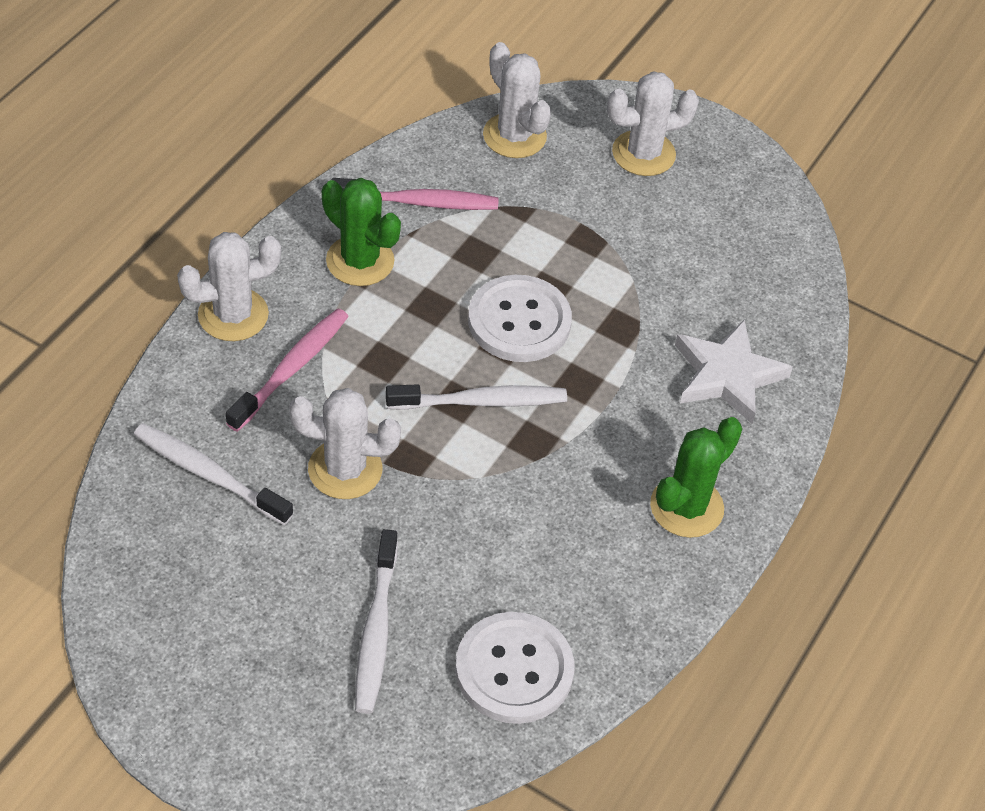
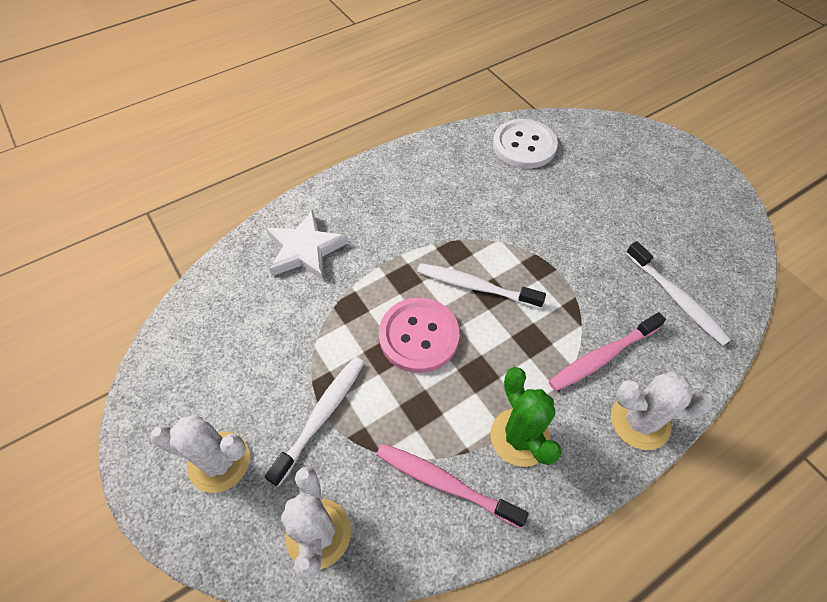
camera: 150 degrees left, 5 degrees up
(345, 469) = (583, 272): white cactus -> none
(376, 630) = (591, 183): white toothbrush -> white toothbrush (321, 416)
(519, 321) = (419, 336): white button -> pink button
(686, 507) = (386, 187): green cactus -> none

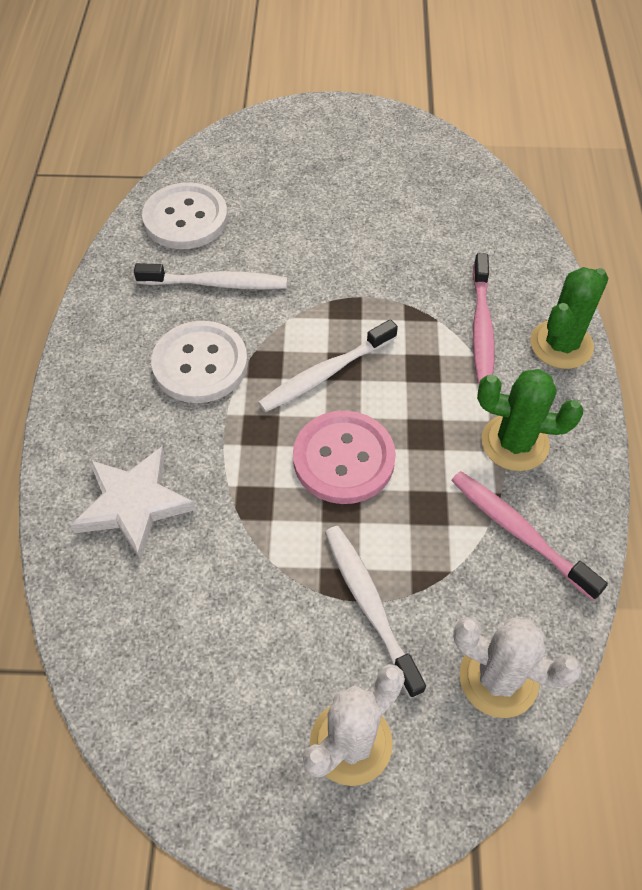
camera: 55 degrees left, 0 degrees up
(425, 219) = (200, 364): none -> white button
(445, 483) = (520, 533): pink toothbrush -> pink toothbrush turned 75 degrees clockwise
(640, 421) = (561, 345): white cactus -> green cactus
(676, 298) = (465, 235): white toothbrush -> white toothbrush (215, 283)

